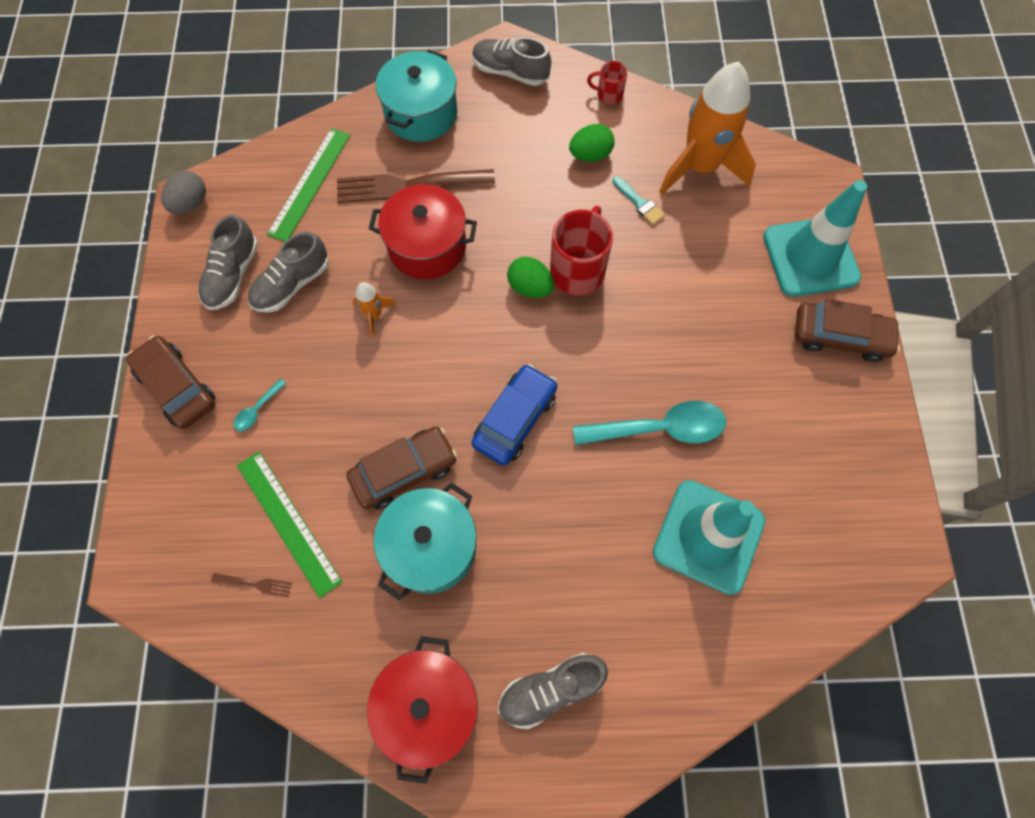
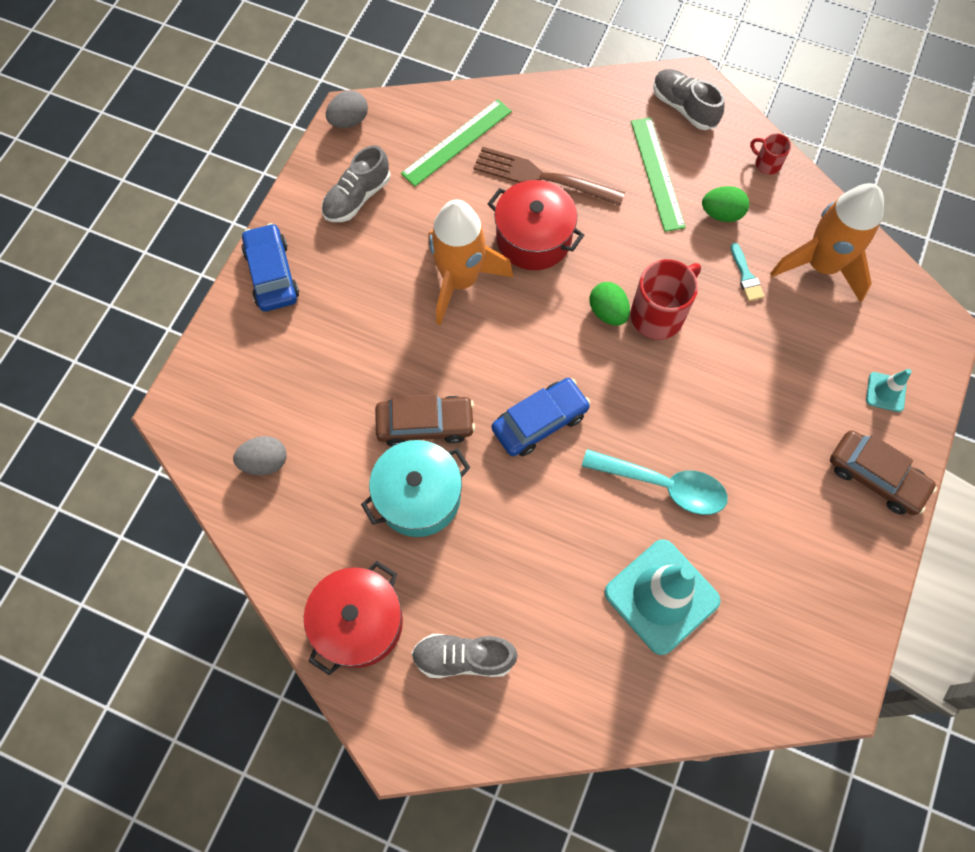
camera: 25 degrees right, 0 degrees up
(177, 387) = (272, 274): brown car -> blue car
(255, 584) = (265, 462): brown fork -> grey egg
(257, 410) = (328, 321): turquoise spoon -> none
(288, 522) = (312, 424): green ruler -> green ruler (657, 173)
(292, 284) = (402, 225): grey shoe -> none
(374, 315) = (460, 280): orange rocket -> orange rocket, size x2.34
(421, 113) = (583, 115): turquoise pot -> none
(810, 257) = (885, 392): turquoise traffic cone -> turquoise traffic cone, size x0.45

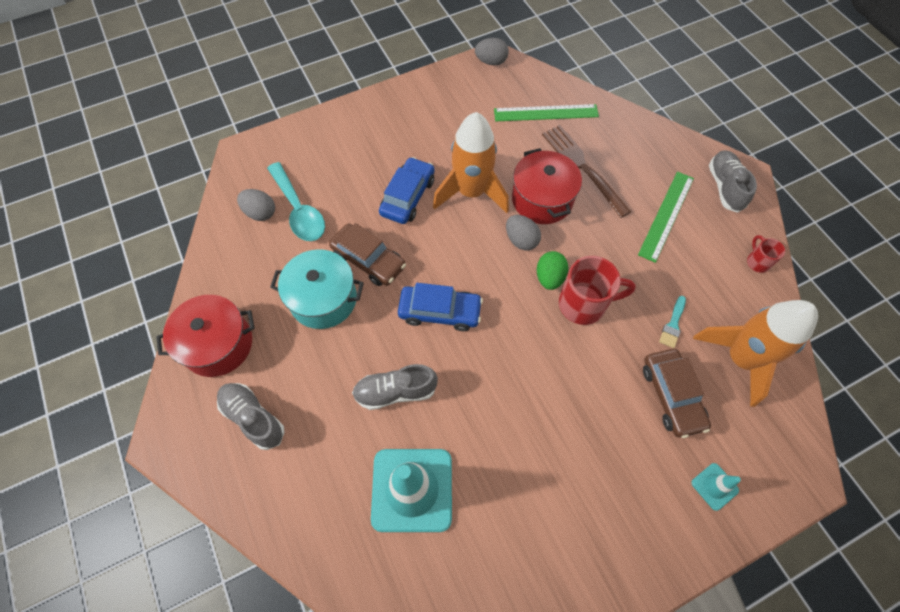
camera: 40 degrees right, 5 degrees down
(272, 274) = (366, 115): blue car -> blue car (408, 197)
(357, 197) = (455, 105): grey shoe -> grey shoe (395, 391)
(550, 295) = (521, 240): none -> grey egg
(664, 485) = (483, 417): turquoise spoon -> turquoise spoon (299, 210)
(721, 214) = (691, 271): green egg -> none
(875, 477) = (650, 542): brown car -> brown car (671, 396)

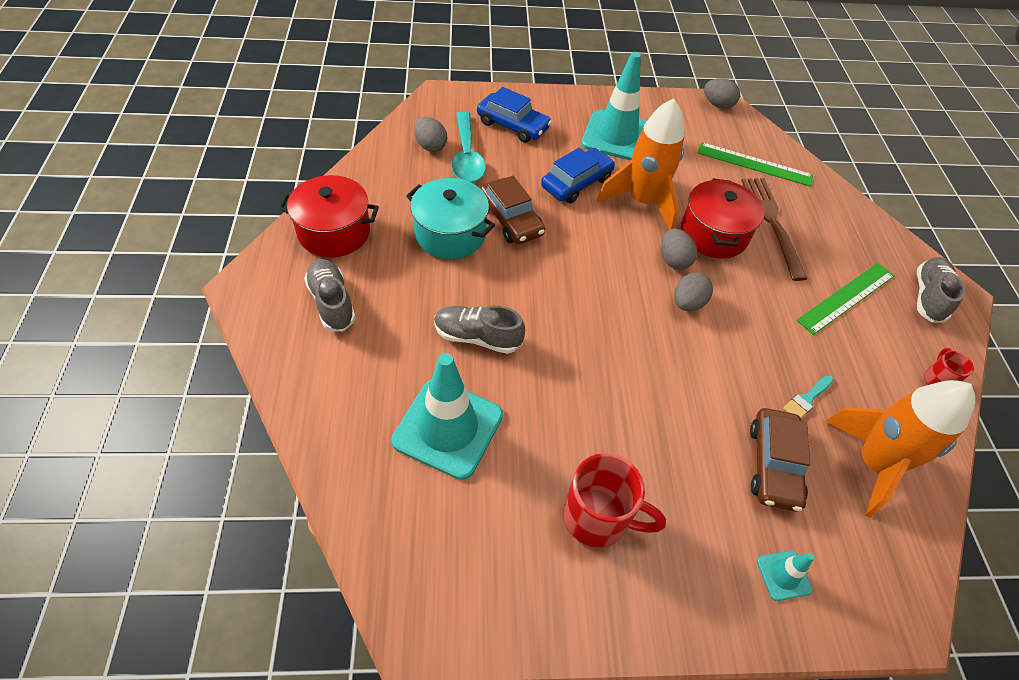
camera: 20 degrees right, 10 degrees down
(420, 132) = (616, 136): none -> turquoise traffic cone
(440, 312) = (557, 288): blue car -> blue car (513, 125)
(549, 277) = (687, 303): green egg -> grey egg
(584, 304) = (713, 341): red mug -> red mug (598, 518)

